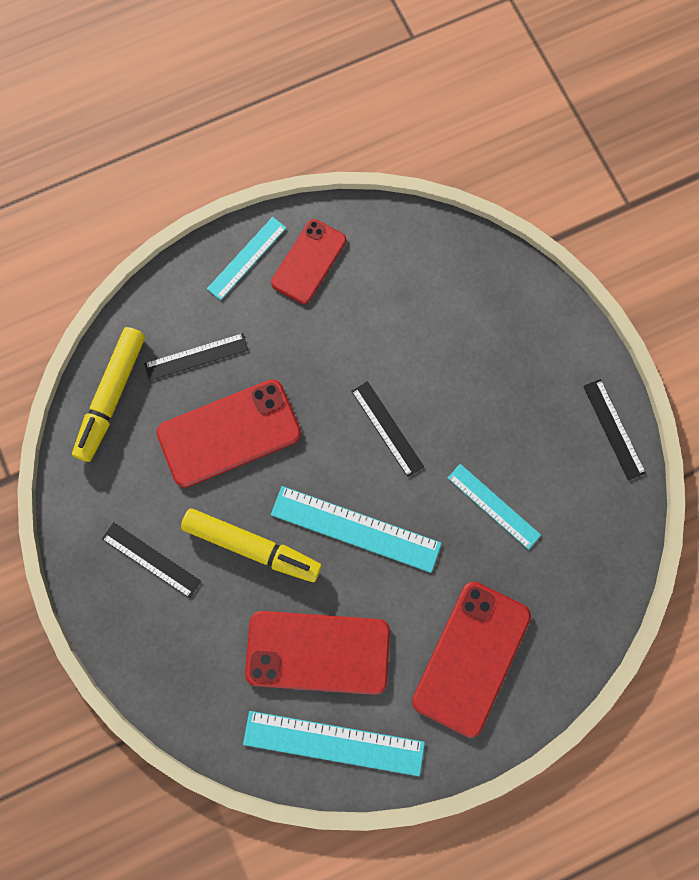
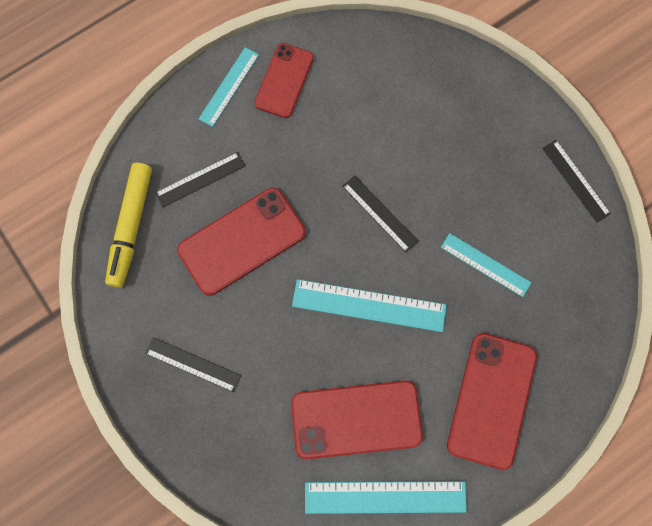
camera: 10 degrees left, 0 degrees up
(251, 546) = (280, 337): yellow marker -> none

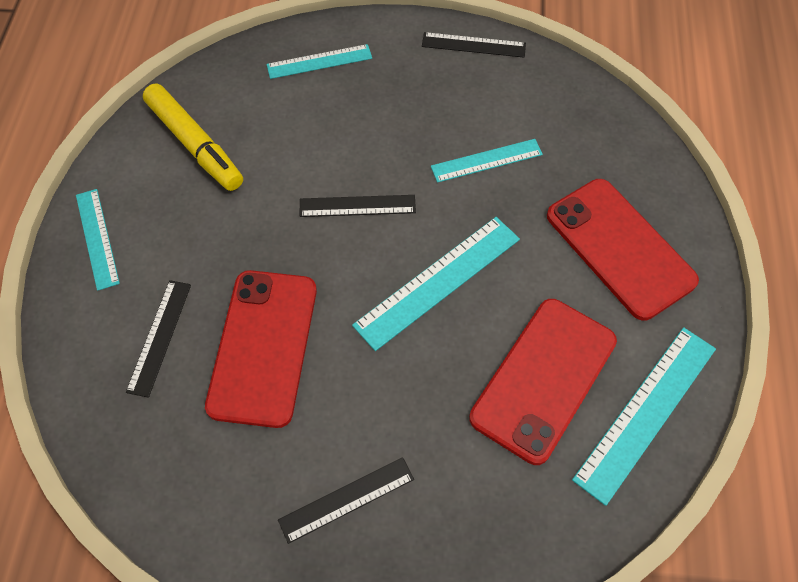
camera: 50 degrees left, 15 degrees down
(131, 226) = (136, 446): yellow marker -> yellow marker (195, 144)
(284, 81) = (146, 188): red phone -> none
(468, 94) = (319, 61): none -> turquoise ruler

